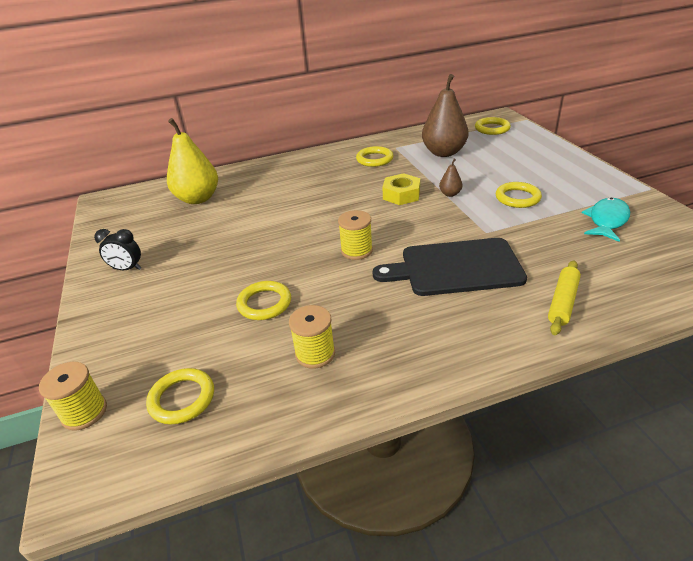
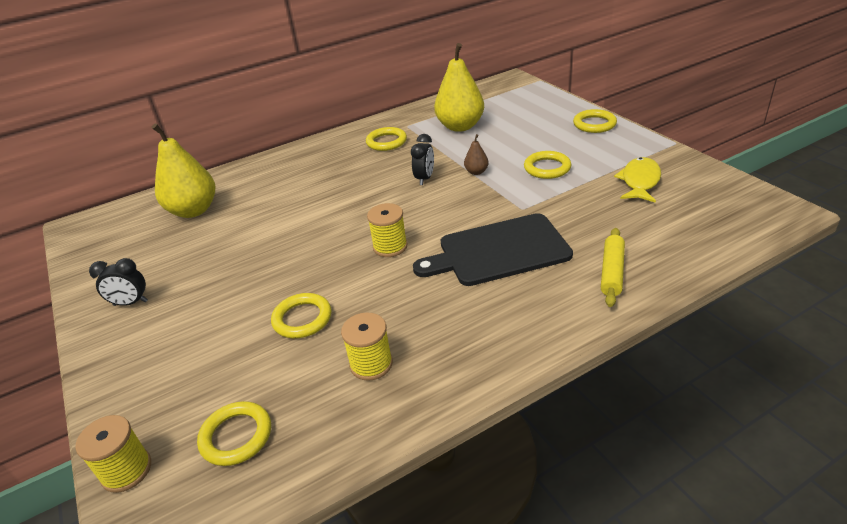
camera: 10 degrees left, 0 degrees up
(401, 194) = (424, 179): yellow nut -> black clock
(443, 152) = (460, 126): brown pear -> yellow pear
(492, 128) = (506, 94): yellow ring -> yellow ring (594, 124)
(607, 220) = (639, 181): turquoise fish -> yellow fish

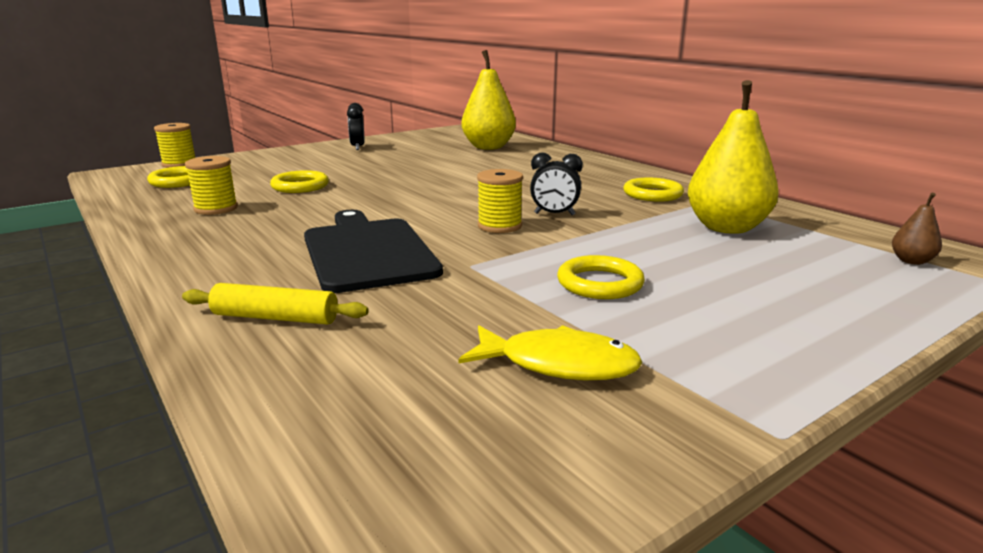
camera: 80 degrees right, 15 degrees down
(390, 247) = (400, 206): yellow spool -> yellow spool (499, 226)
(476, 172) = (577, 239): brown pear -> brown pear (911, 261)
(594, 124) = (818, 333): yellow ring -> none

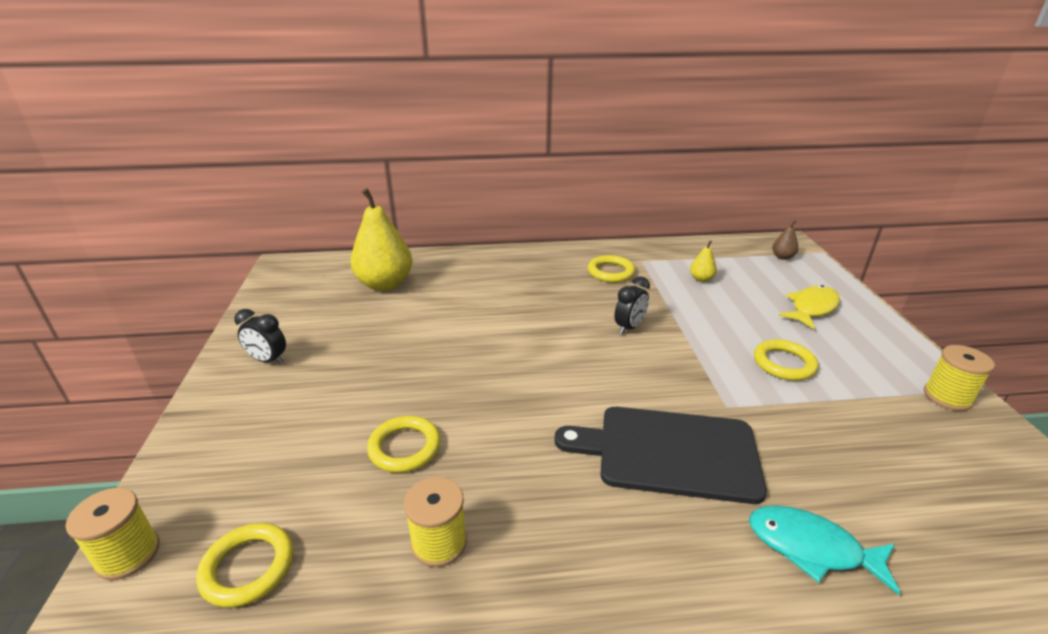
camera: 60 degrees left, 10 degrees up
(275, 317) = (811, 548): yellow rolling pin -> turquoise fish
(499, 226) = (642, 362): yellow spool -> yellow spool (947, 397)
(558, 364) = (907, 426): yellow fish -> yellow fish (812, 308)
(726, 228) = (701, 279): yellow pear -> yellow pear, size x0.44

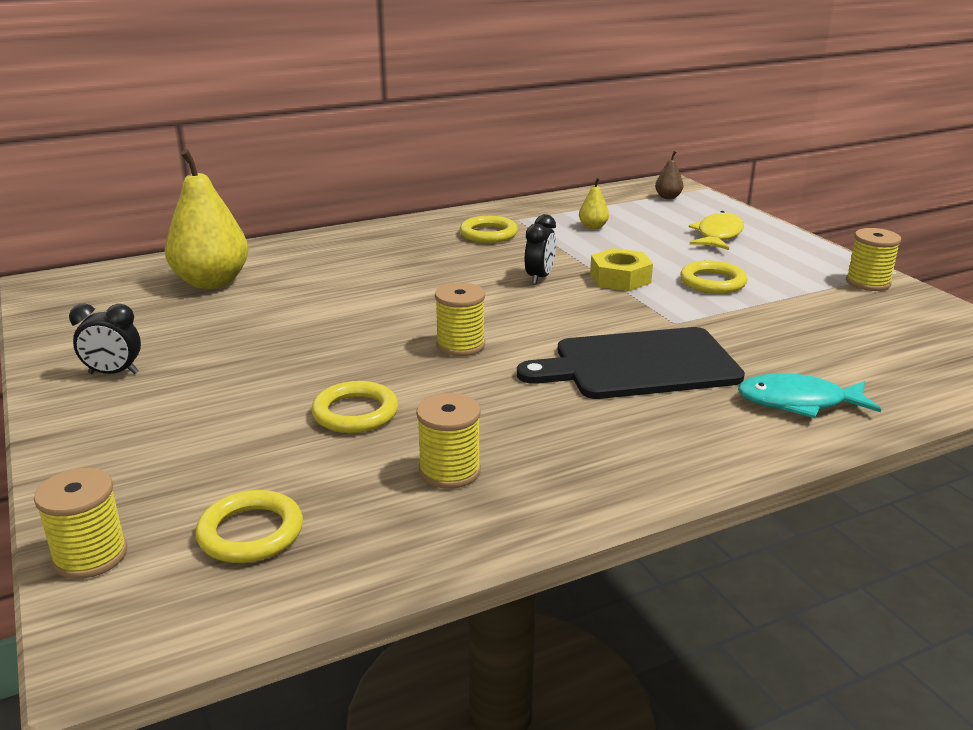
camera: 20 degrees left, 5 degrees down
(527, 390) = (460, 345): none -> yellow spool
(699, 342) = (620, 278): none -> yellow nut

